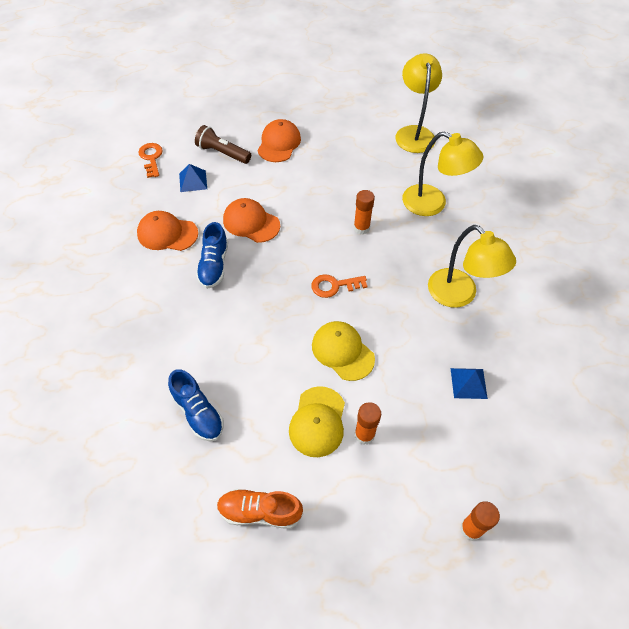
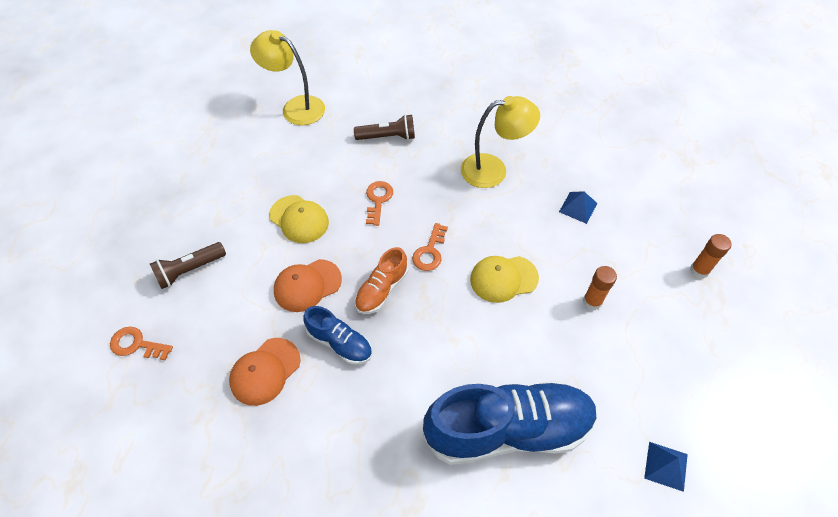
camera: 60 degrees left, 0 degrees up
(193, 181) = (207, 315): blue pyramid -> blue pyramid (666, 466)
(198, 412) = (508, 429): blue shoe -> blue shoe, size x2.04
(260, 512) = (631, 416): orange shoe -> orange shoe (382, 290)
(279, 143) = (219, 214): orange cap -> none
(318, 421) = (564, 331): yellow cap -> yellow cap (299, 219)
(361, 228) = (378, 200): orange glue stick -> orange key
(433, 204) = (388, 137): yellow lamp -> brown flashlight

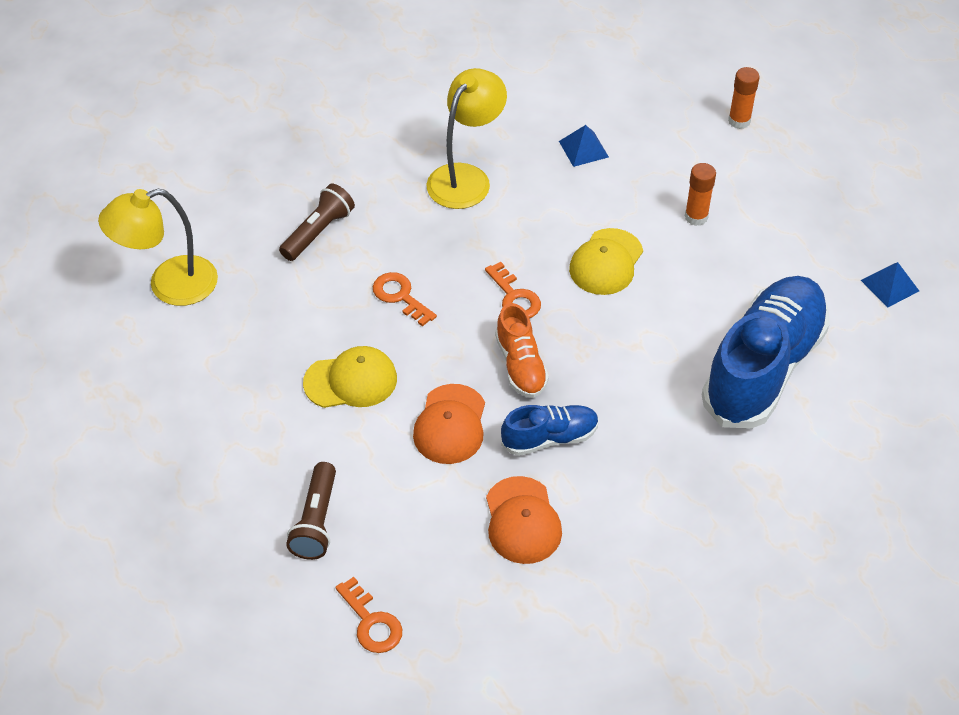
camera: 50 degrees left, 5 degrees down
(136, 344) = (371, 622): orange key -> orange key turned 90 degrees counterclockwise

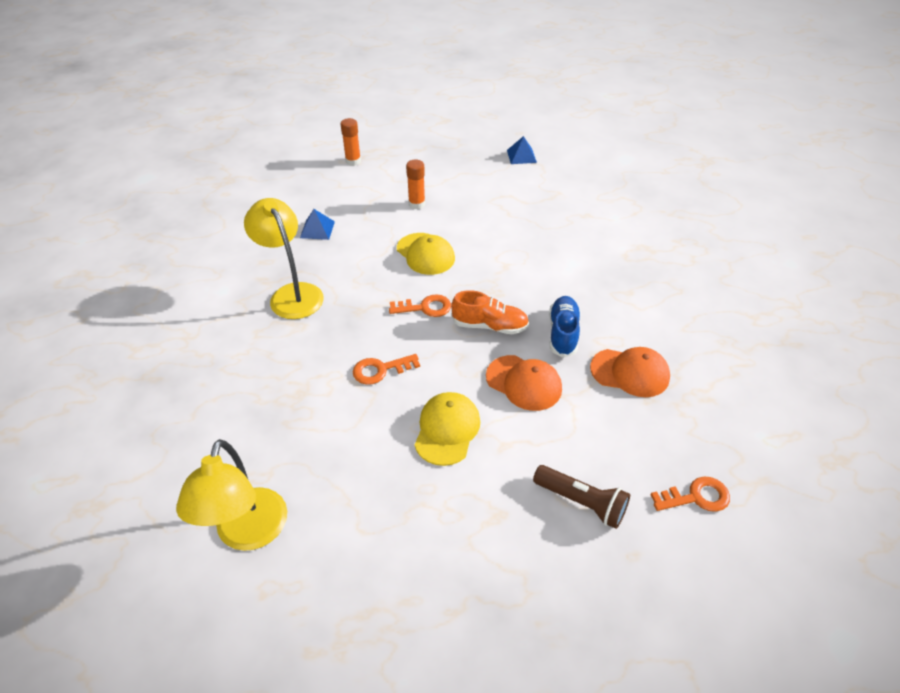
camera: 65 degrees left, 5 degrees down
(318, 232) = (274, 399): brown flashlight -> none
(763, 367) = (554, 220): blue shoe -> none

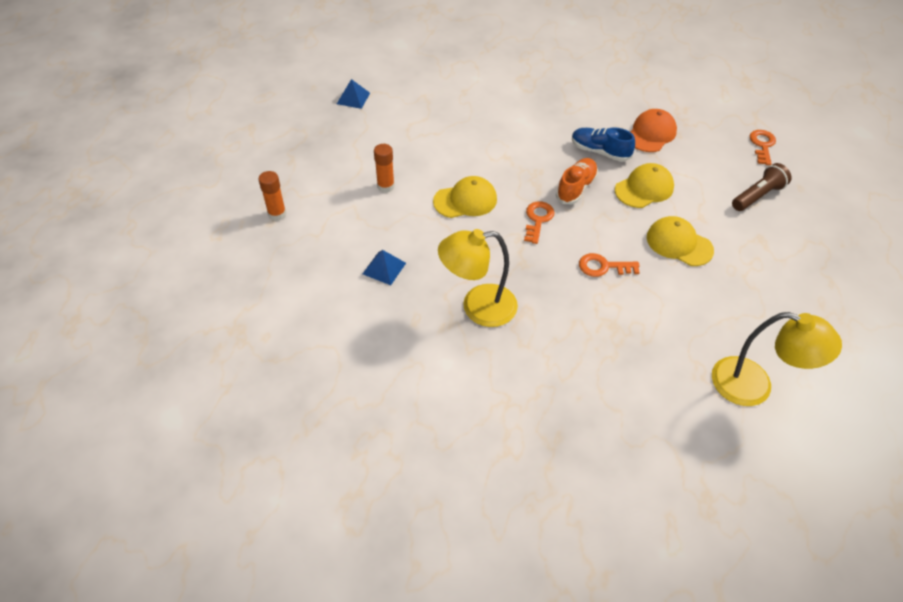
camera: 70 degrees left, 5 degrees up
(380, 370) = (603, 267): orange key -> orange key turned 90 degrees clockwise
(524, 383) = (644, 188): orange cap -> yellow cap

